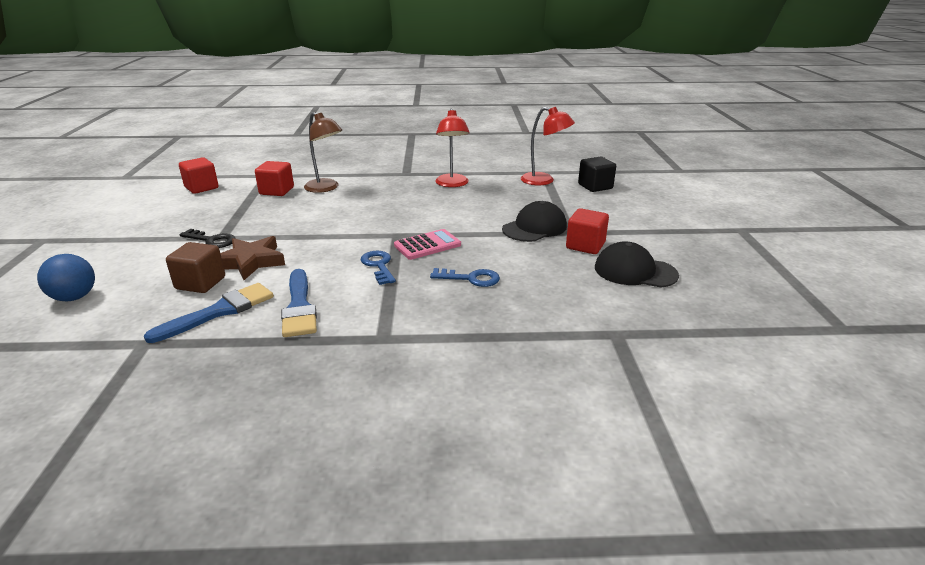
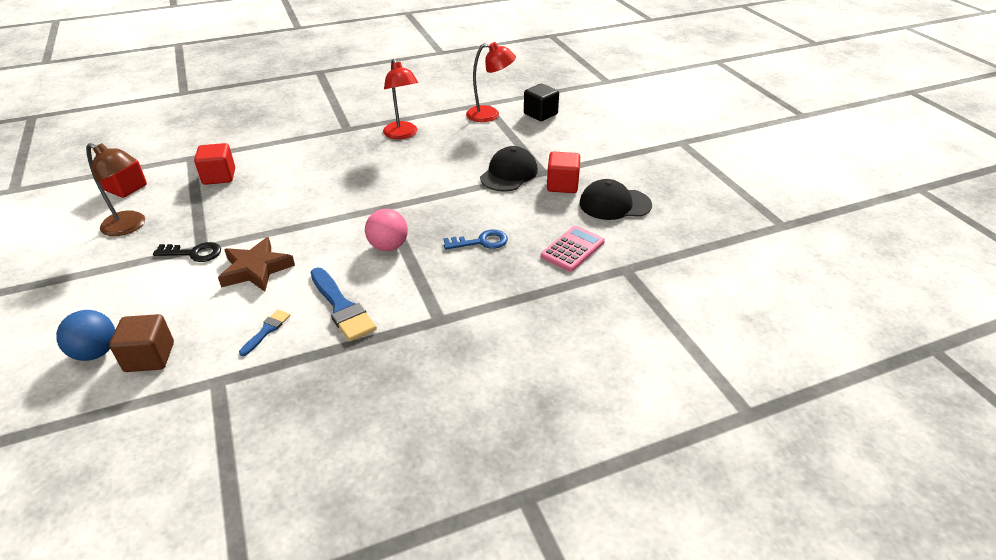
camera: 20 degrees left, 10 degrees up
(200, 283) = (222, 305): brown cube -> brown cube (149, 357)
(219, 311) = (267, 330): blue brush -> blue brush, size x0.54
(326, 188) = (272, 163): brown lamp -> brown lamp (130, 226)
(378, 266) = (388, 246): blue key -> pink ball
(427, 245) = (421, 213): pink calculator -> pink calculator (572, 249)

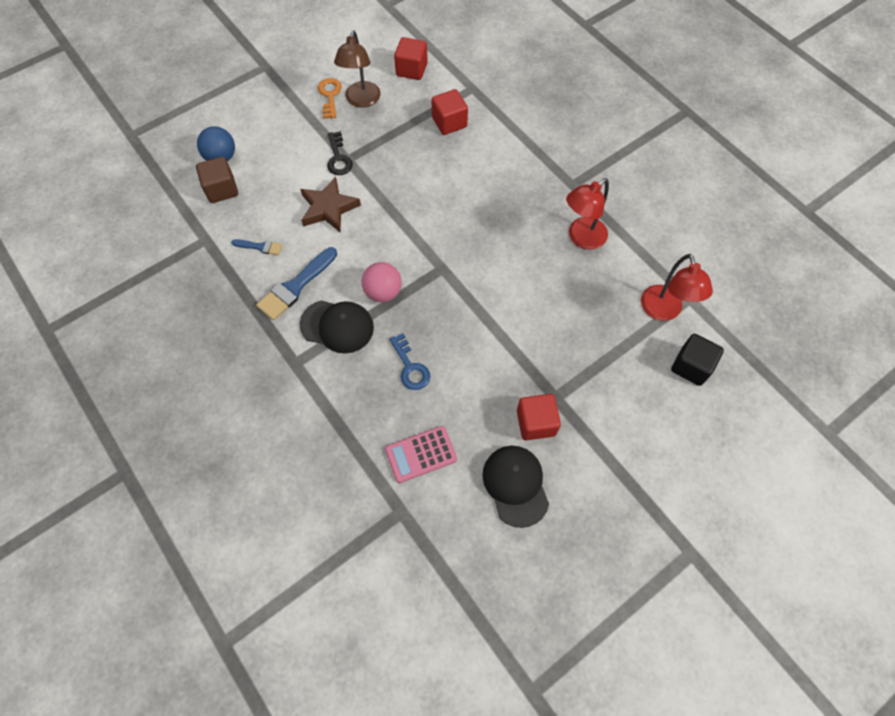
camera: 75 degrees right, 25 degrees up
(97, 248) = (330, 96): none -> orange key
(509, 174) = (540, 363): black cap -> black cap (337, 326)
(572, 249) = (421, 454): pink calculator -> pink calculator turned 135 degrees clockwise

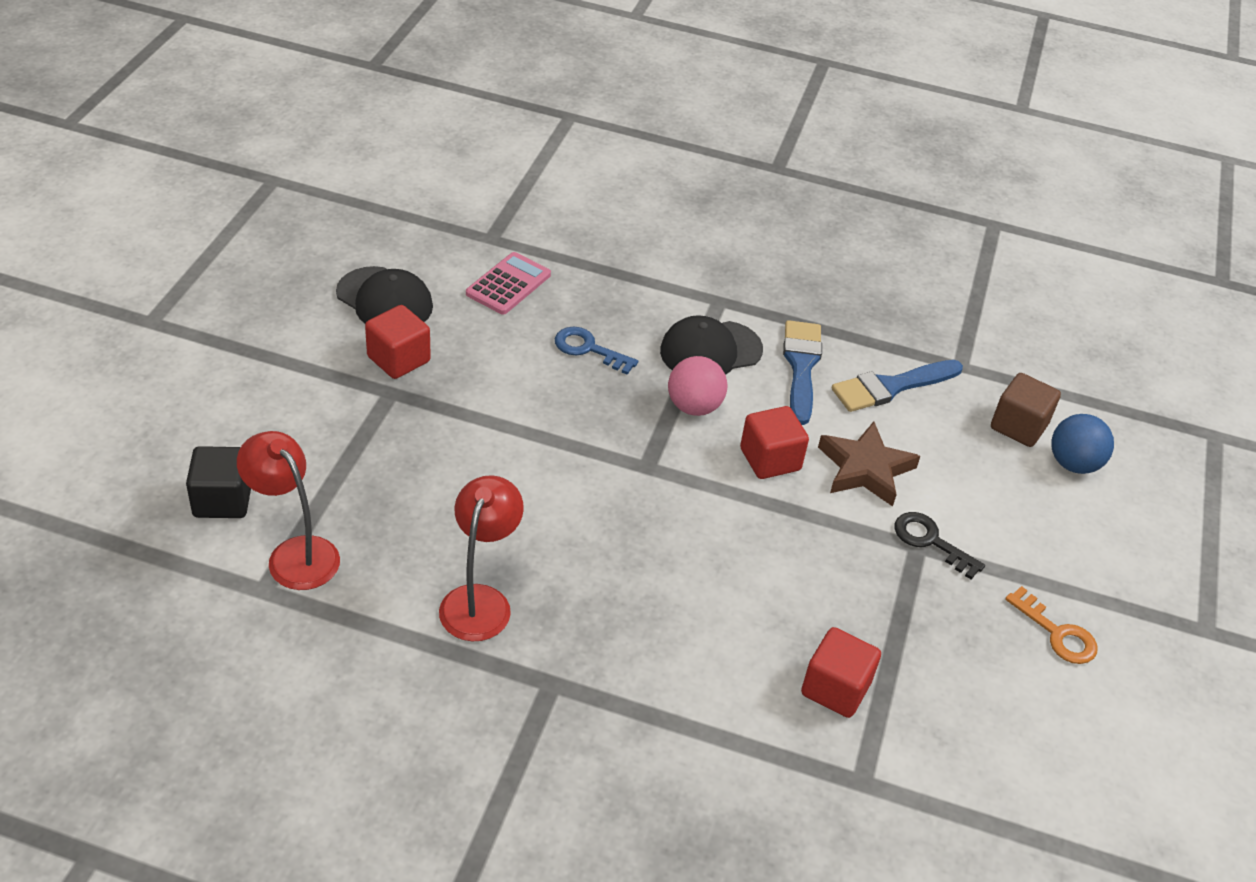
camera: 140 degrees right, 20 degrees down
(260, 247) = (891, 387): blue brush -> blue brush, size x1.86
(361, 101) = (1004, 651): brown lamp -> none
(411, 69) = (995, 759): red cube -> red cube (770, 459)

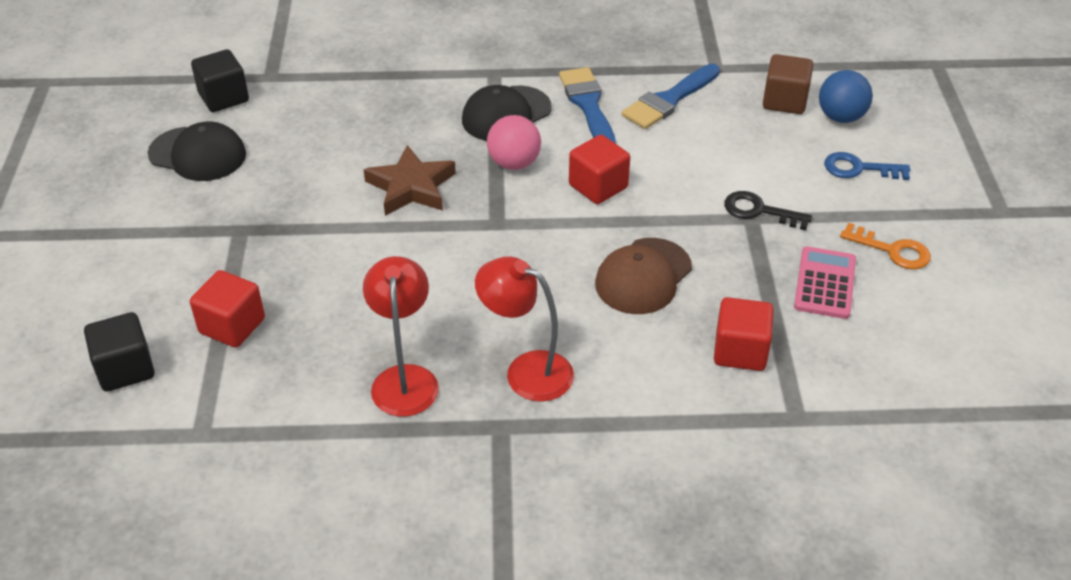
camera: 15 degrees left, 0 degrees up
(295, 553) = (216, 393): red lamp -> red lamp (526, 371)
(398, 359) = (234, 200): red cube -> red cube (232, 326)
(435, 247) = (224, 97): none -> black cube
(508, 284) = (304, 110): pink calculator -> pink calculator (824, 283)
(588, 349) = (401, 143): blue key -> blue key (859, 169)
(771, 573) = (643, 276): none -> brown cap
(865, 469) = (679, 170): brown star -> brown star (411, 187)

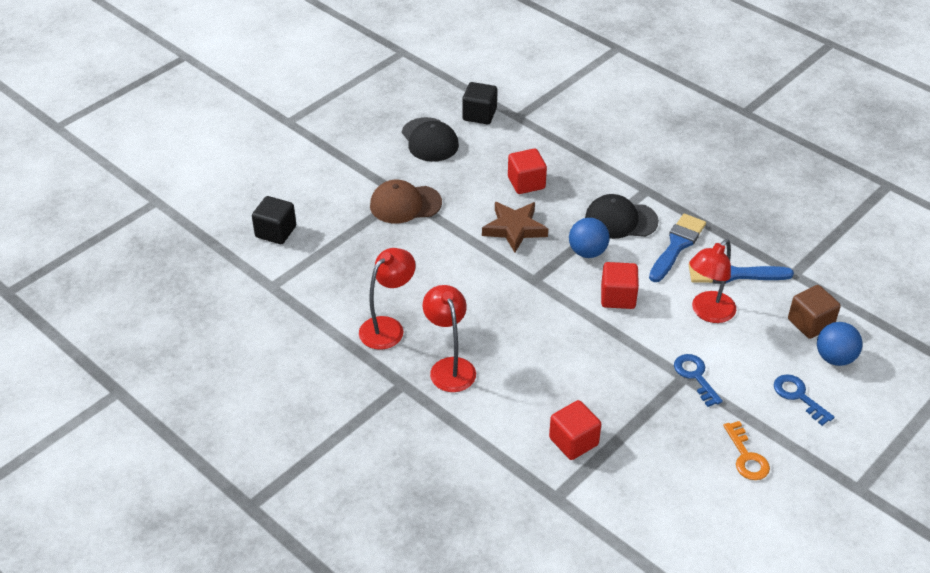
camera: 45 degrees right, 0 degrees up
(232, 326) = (343, 243): red cube -> red cube (526, 183)
(514, 163) = (587, 252): pink ball -> blue ball
(643, 276) = (575, 364): brown cap -> brown cap (405, 204)
(694, 147) = (708, 313): none -> red lamp
(759, 211) = (695, 376): black key -> blue key
(824, 283) = (675, 443): pink calculator -> none

